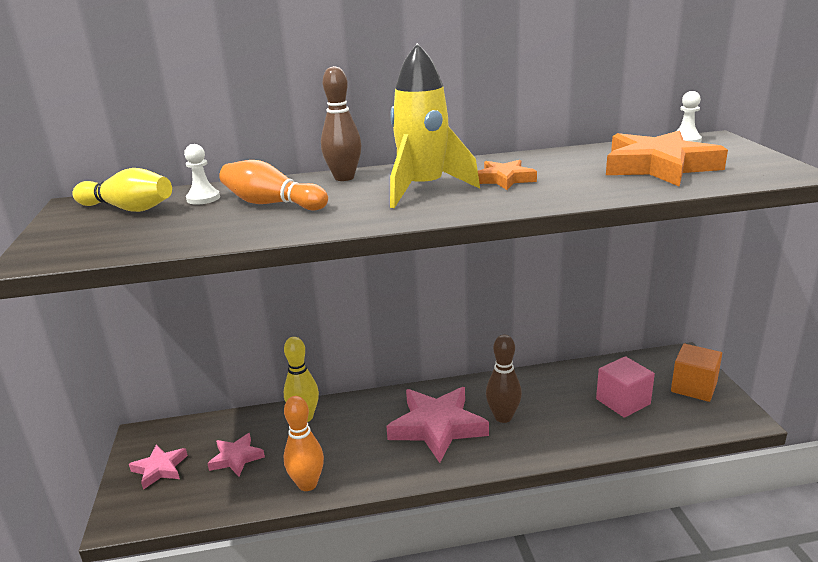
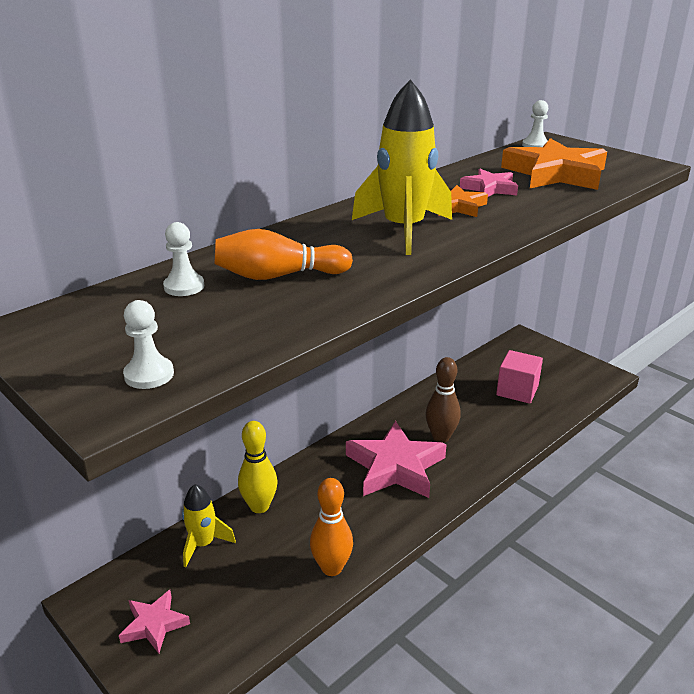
camera: 35 degrees left, 5 degrees up
(88, 245) = (149, 375): none -> white pawn
(128, 209) = (109, 319): yellow bowling pin -> none
(236, 458) = (230, 575): pink star -> pink star (489, 188)
(242, 428) = (203, 544): none -> yellow rocket
(344, 178) = (302, 232): brown bowling pin -> none
(693, 387) = (554, 361): orange cube -> none

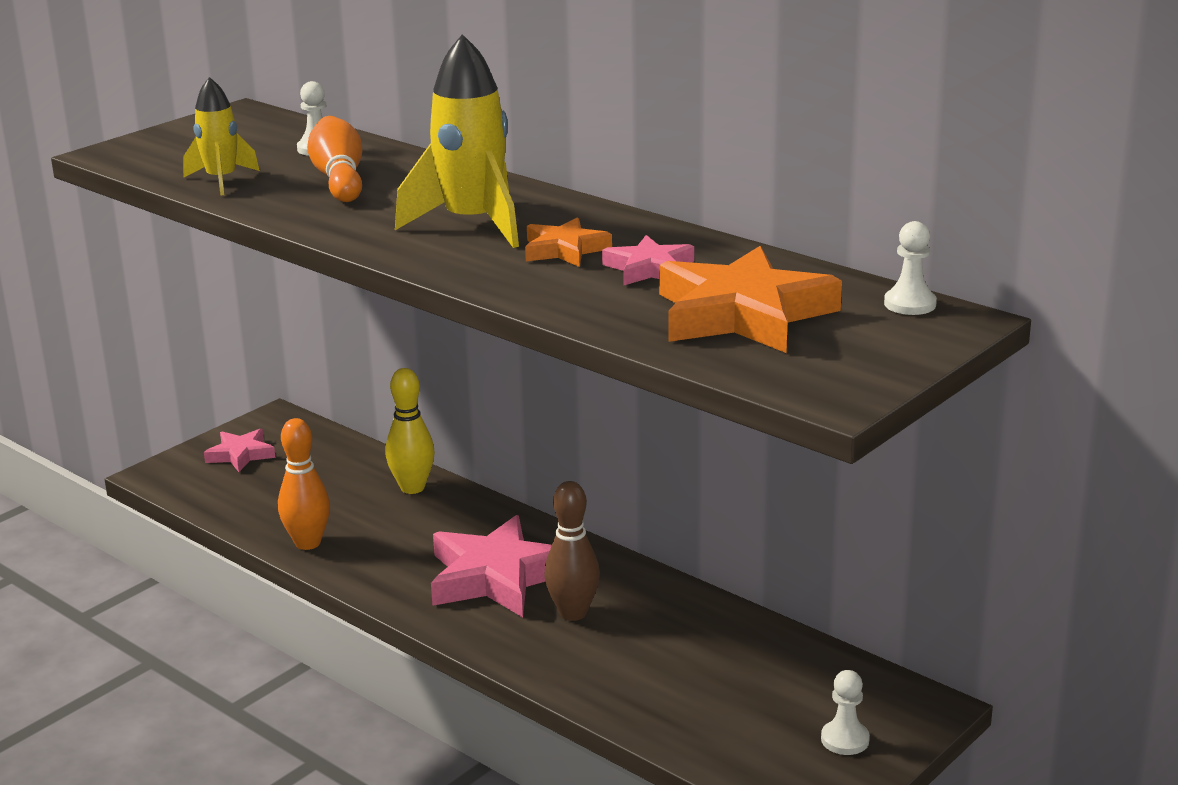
camera: 85 degrees right, 5 degrees down
(149, 375) = (154, 157): white pawn -> white pawn (845, 739)
(203, 544) = (350, 463): yellow rocket -> yellow rocket (221, 180)
(517, 390) = (726, 691): pink cube -> none

